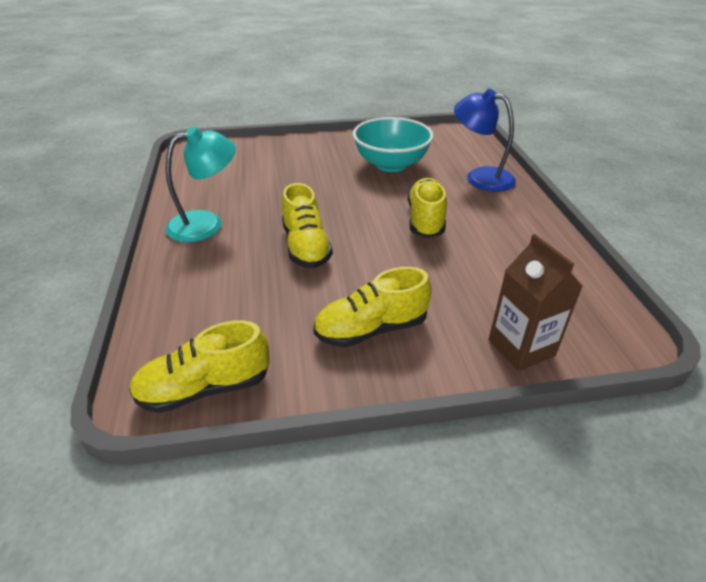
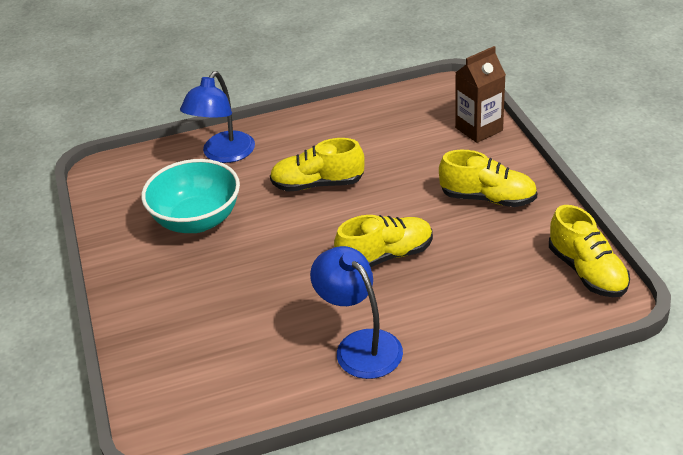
camera: 95 degrees left, 0 degrees up
(206, 223) = (360, 345): turquoise lamp -> blue lamp
(371, 329) = (488, 198): yellow shoe -> yellow shoe turned 45 degrees counterclockwise

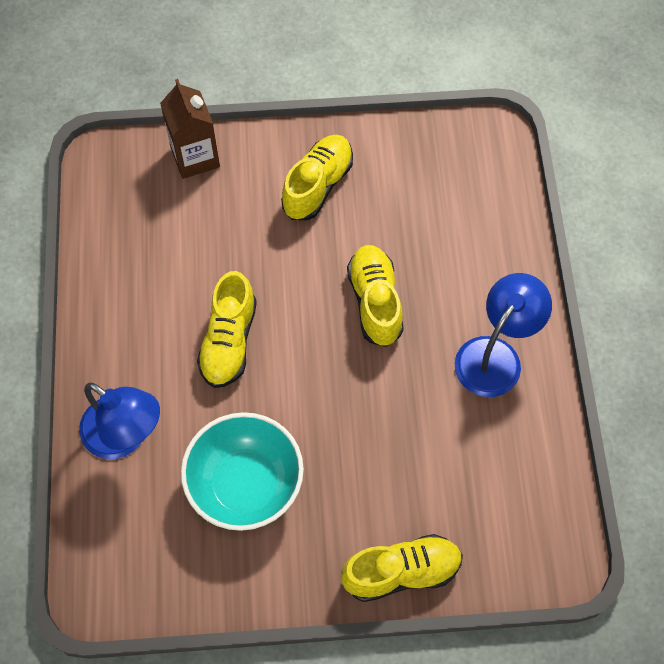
camera: 80 degrees left, 25 degrees up
(360, 345) = (495, 355): blue lamp -> blue lamp turned 150 degrees clockwise
(587, 272) = (453, 140): yellow shoe -> yellow shoe (401, 572)

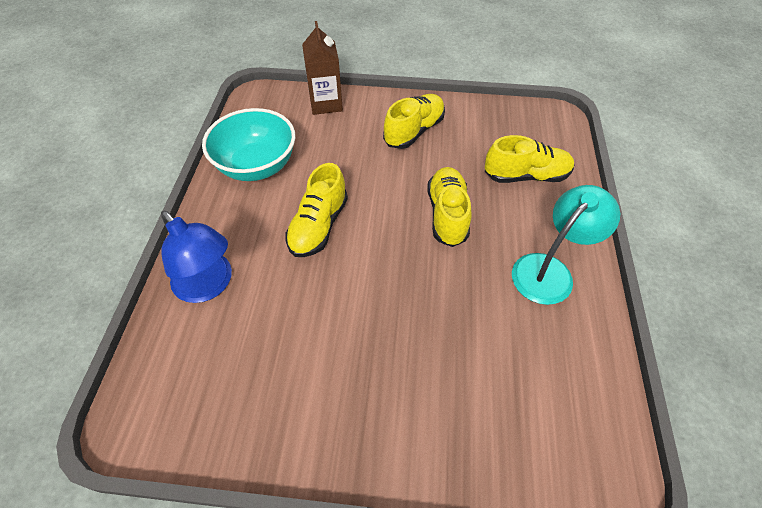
camera: 10 degrees right, 10 degrees down
(245, 484) = (302, 345): turquoise bowl -> turquoise bowl (257, 166)
(401, 572) = (439, 459): yellow shoe -> yellow shoe (526, 176)
(495, 355) = (549, 270): blue lamp -> turquoise lamp

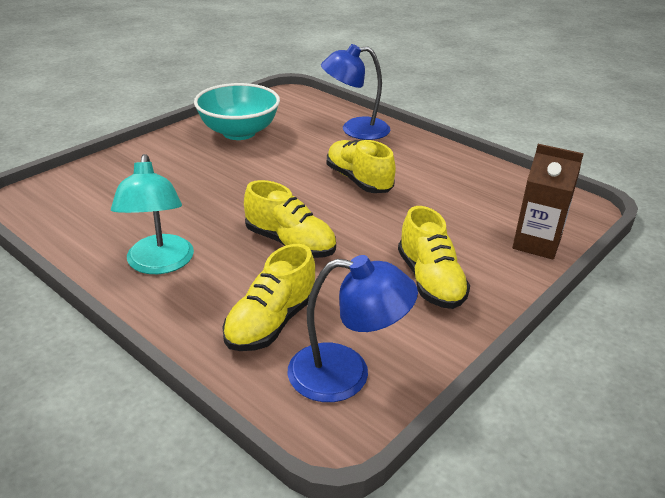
camera: 125 degrees right, 20 degrees down
(257, 166) = (464, 177): turquoise bowl -> turquoise bowl (239, 132)
(523, 128) = (346, 374): none -> blue lamp

